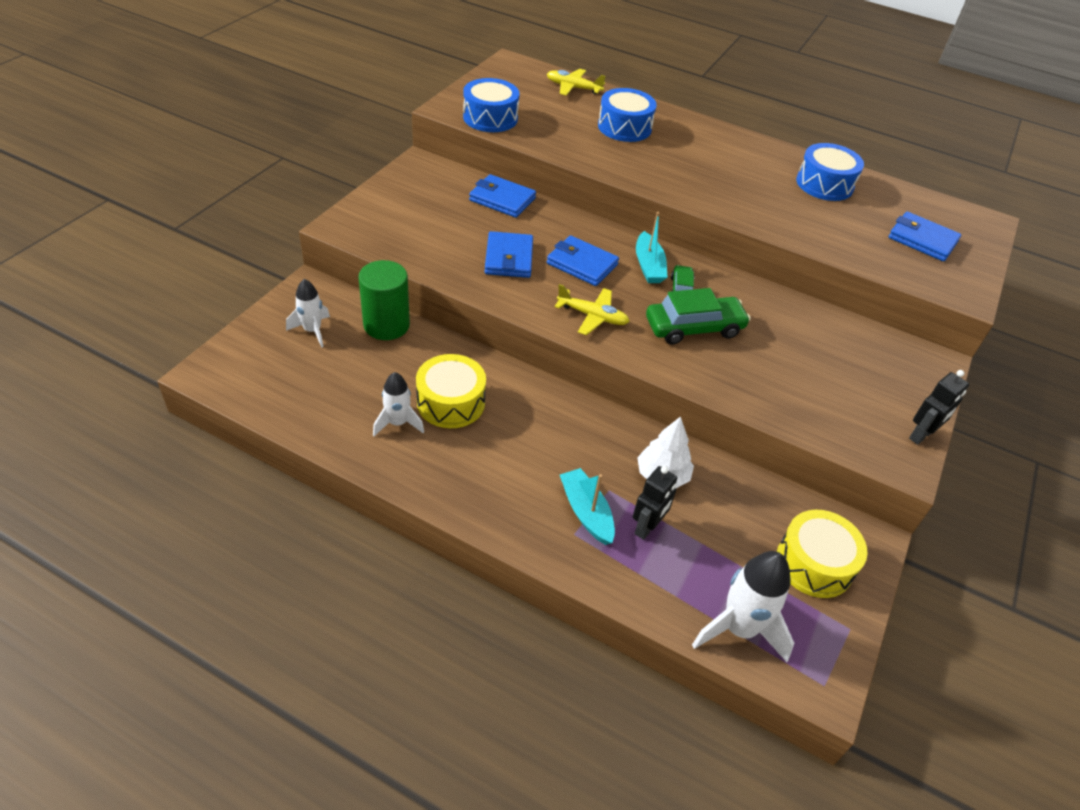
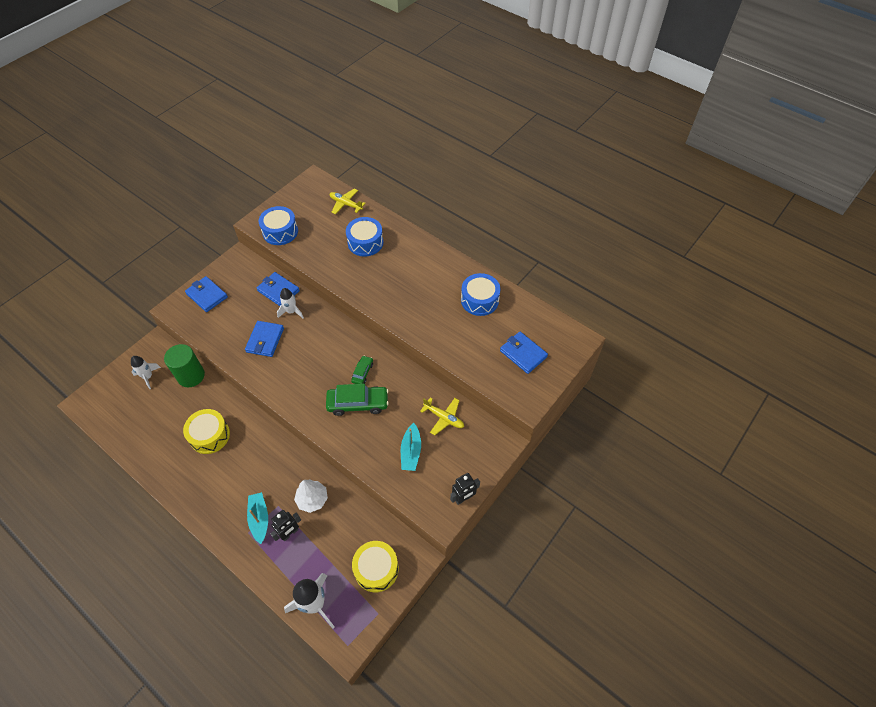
camera: 15 degrees right, 10 degrees up
(398, 423) = (176, 447): white rocket -> white rocket (291, 311)
(582, 264) = (308, 348): blue wallet -> blue wallet (207, 295)
(592, 316) = (299, 390): yellow plane -> yellow plane (444, 418)
(648, 266) = (350, 352): turquoise boat -> turquoise boat (411, 451)

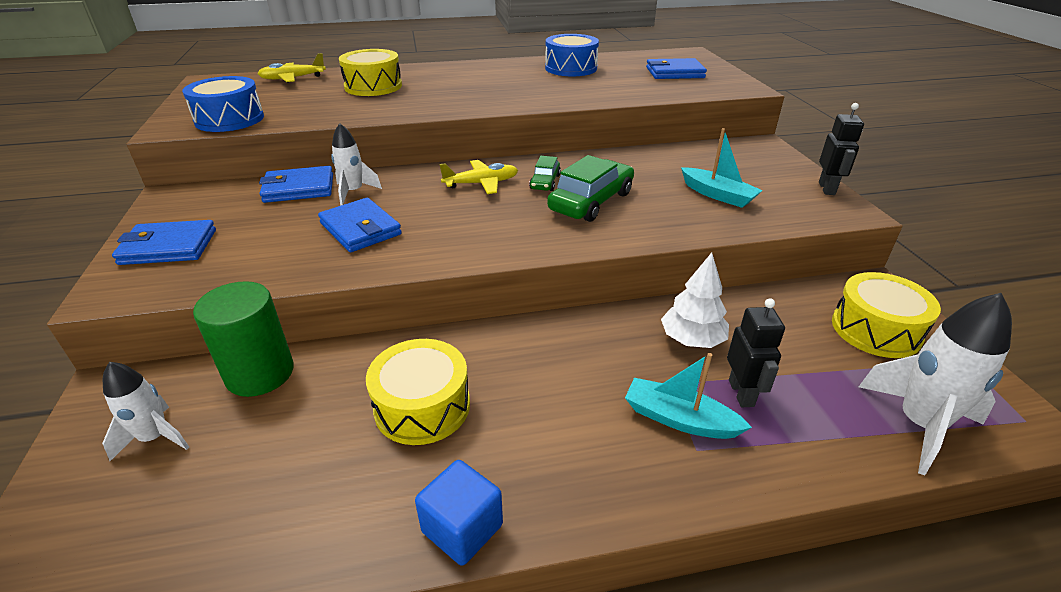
camera: 50 degrees left, 20 degrees down
(170, 485) = (462, 528): none -> blue cube
(362, 372) = (545, 182): green car -> green car turned 135 degrees counterclockwise
(365, 243) = (373, 86): blue drum -> yellow drum
(444, 418) = (688, 161): yellow plane -> yellow plane (481, 183)

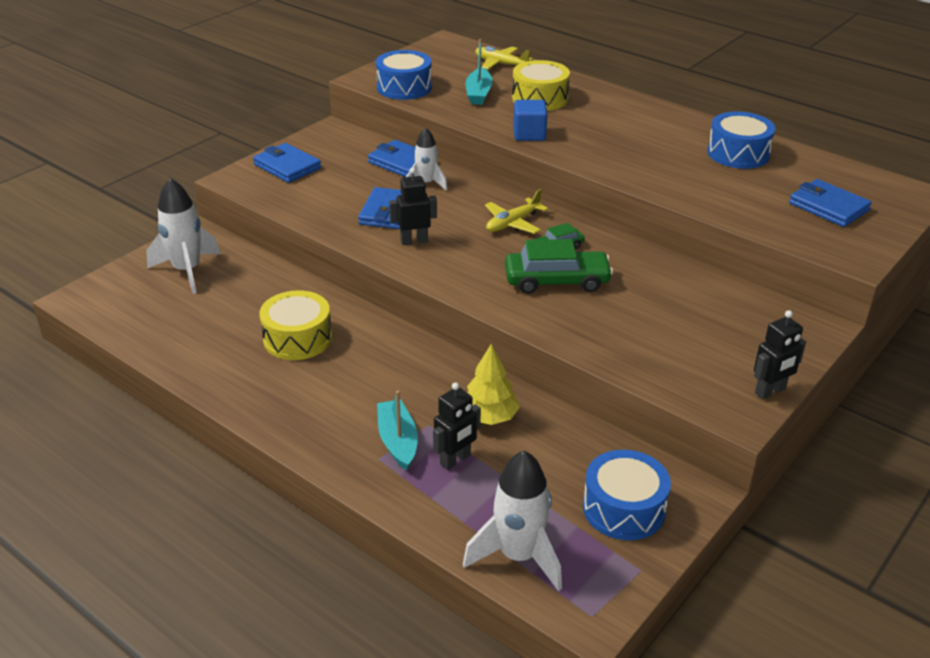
camera: 50 degrees right, 0 degrees up
(155, 437) = (187, 271): white rocket -> white rocket, size x1.62
(260, 373) = (259, 270): green cylinder -> none
(429, 237) = (414, 241): none -> black robot
(462, 528) = (233, 397): blue cube -> blue cube (529, 134)
(481, 183) = (512, 223): yellow plane -> yellow plane turned 105 degrees clockwise
(692, 340) = (489, 417): white tree -> yellow tree
(718, 195) = (661, 336): turquoise boat -> turquoise boat (478, 93)
(875, 330) = (624, 509): yellow drum -> blue drum

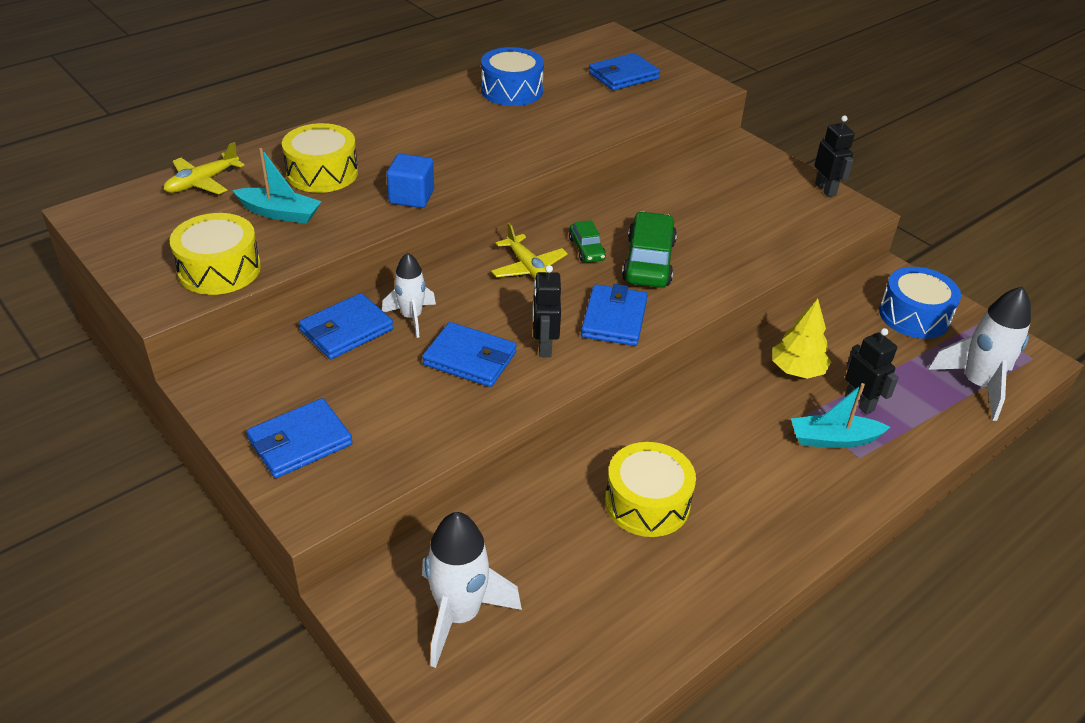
camera: 80 degrees left, 5 degrees up
(404, 87) = (219, 269): blue drum -> yellow drum
(463, 270) = (614, 319): none -> blue wallet

